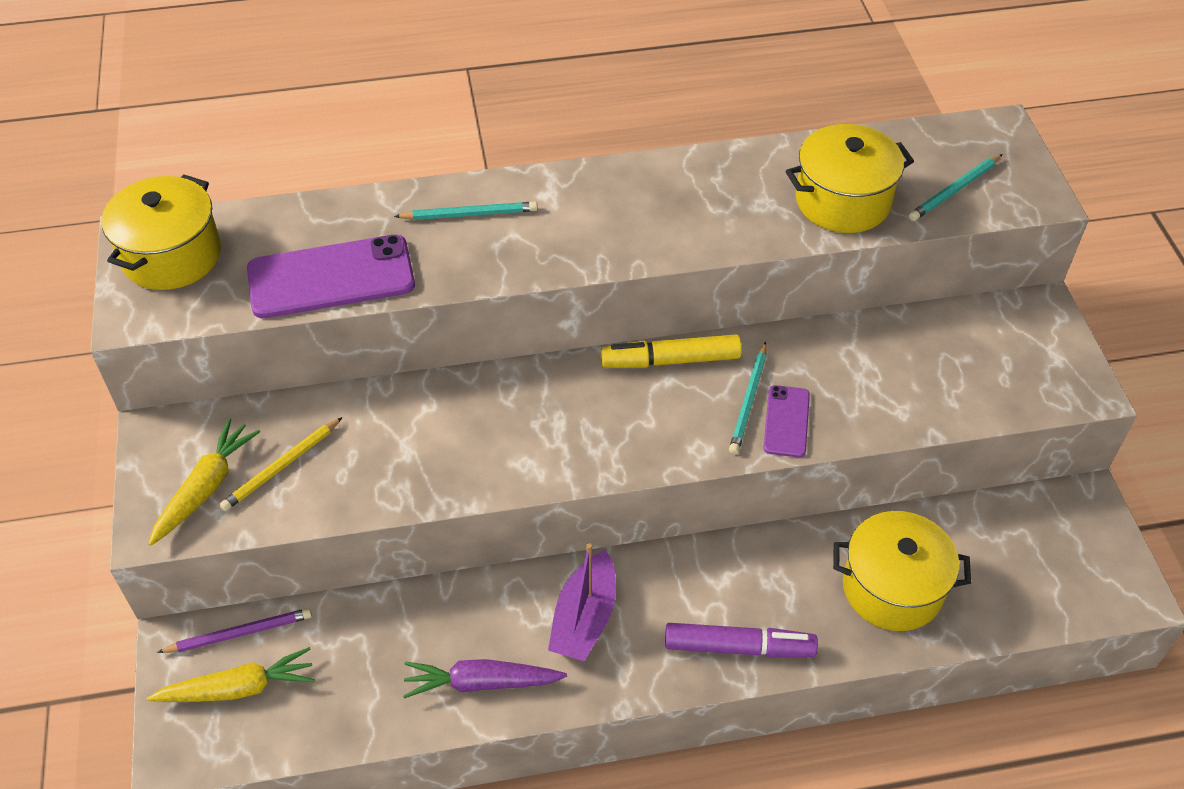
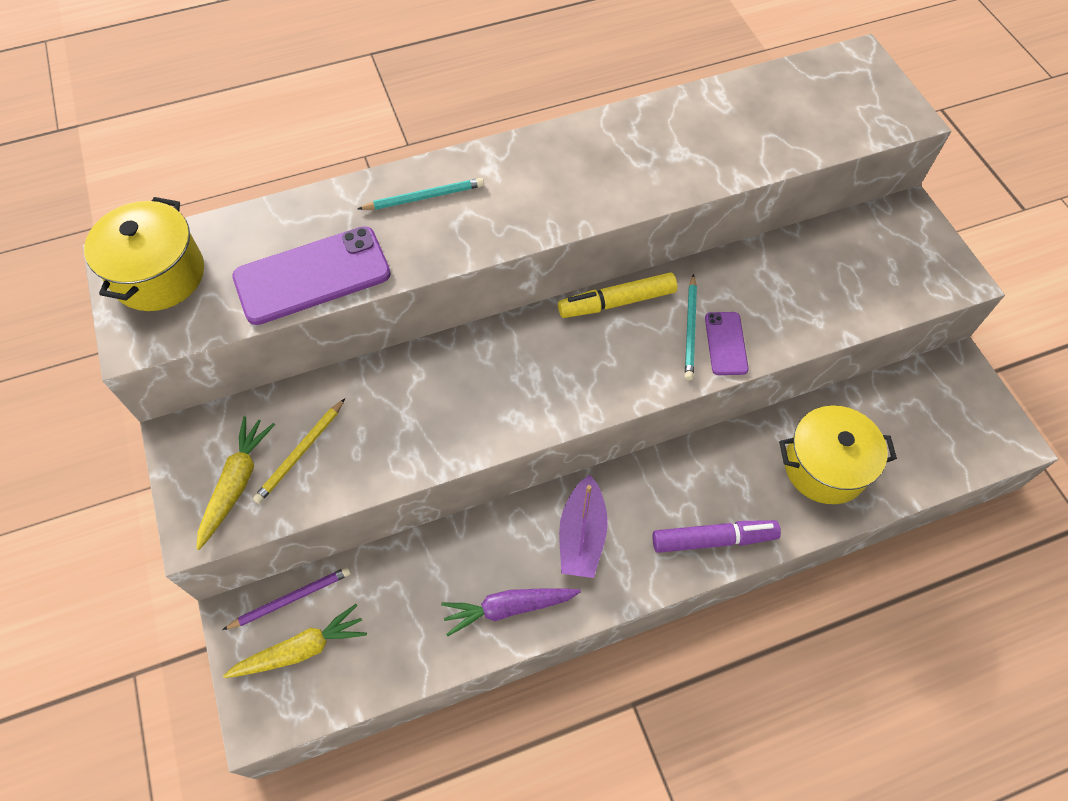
camera: 10 degrees left, 10 degrees up
(842, 201) = (745, 141): yellow pot -> none
(955, 190) = (836, 119): turquoise pencil -> none

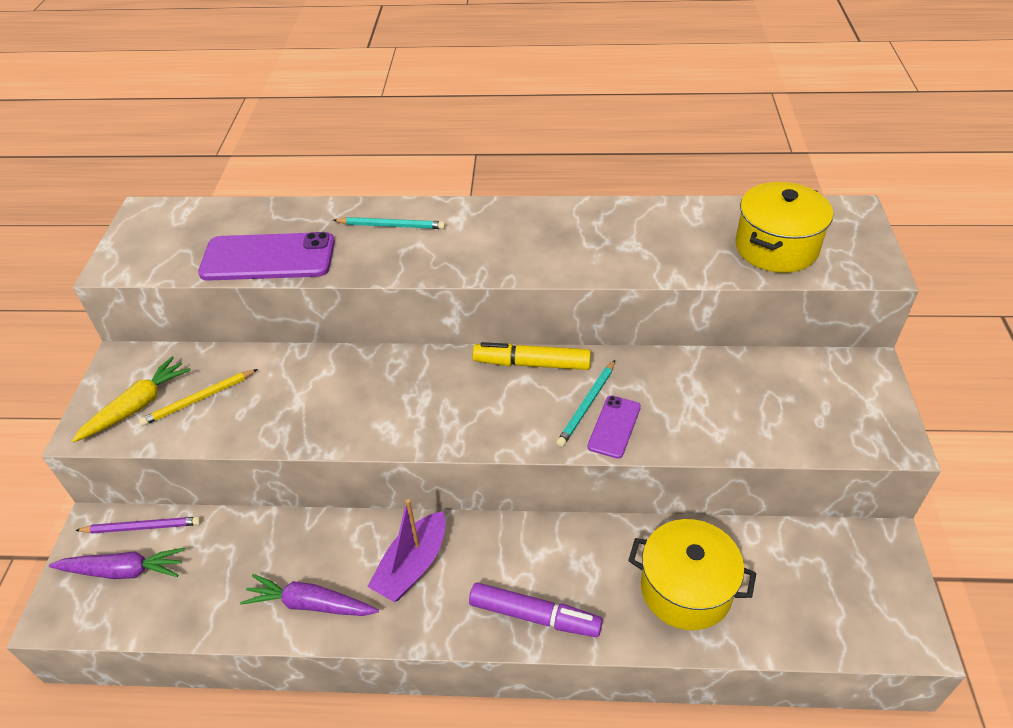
camera: 25 degrees right, 15 degrees down
(159, 275) = (161, 228): yellow pot -> yellow pot (776, 247)
(301, 649) = (123, 570): yellow carrot -> purple carrot

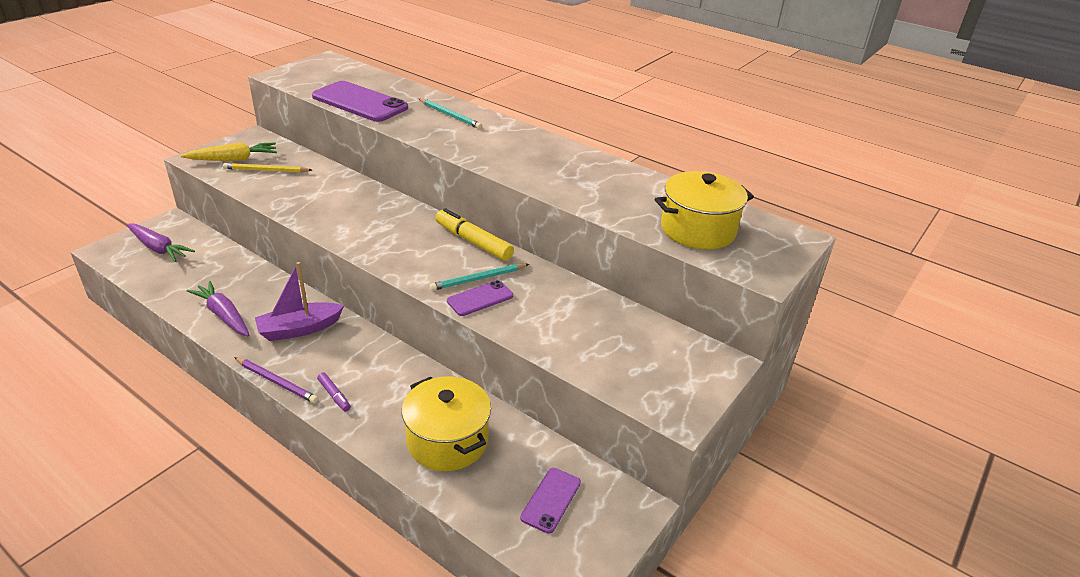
camera: 30 degrees right, 10 degrees down
(142, 527) = (191, 234): purple pencil -> purple pencil (276, 382)
(534, 615) = (334, 395): purple marker -> purple marker, size x0.51
(825, 585) = (551, 500): none -> purple phone

